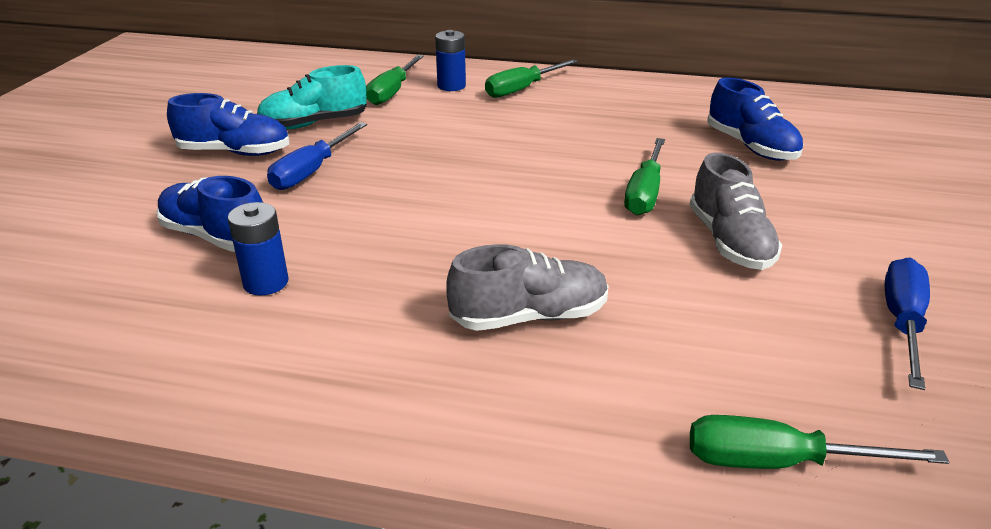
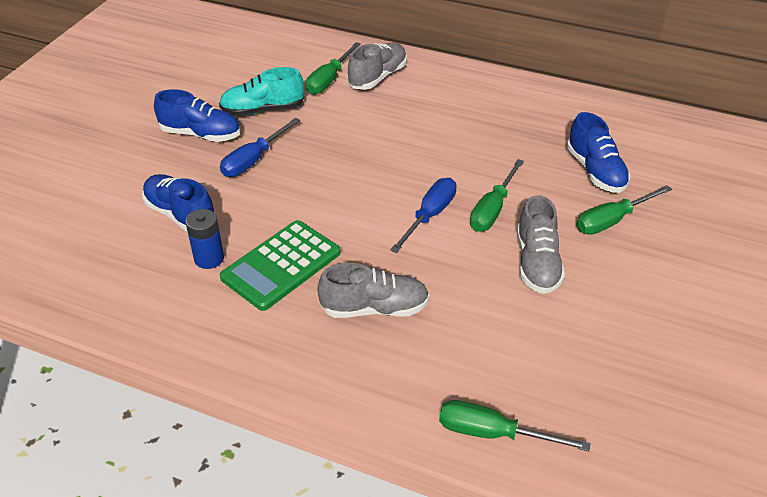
camera: 10 degrees right, 10 degrees up
(376, 280) = (281, 265): none -> green calculator
(451, 86) = (377, 77): blue battery -> grey shoe
(522, 89) = (434, 87): green screwdriver -> green screwdriver (612, 220)
(902, 322) = (626, 347): blue screwdriver -> blue screwdriver (429, 216)

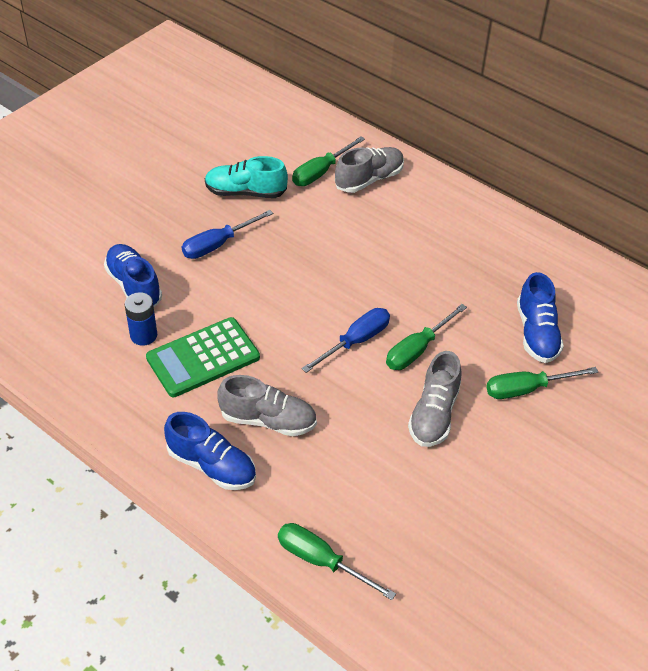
camera: 15 degrees right, 5 degrees up
(201, 134) = (180, 206): blue shoe -> blue shoe (212, 465)

